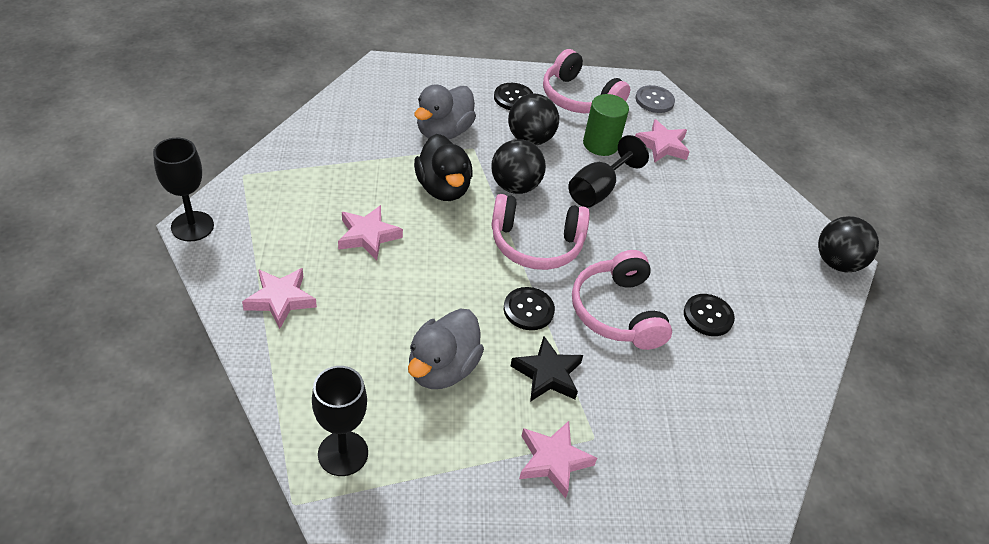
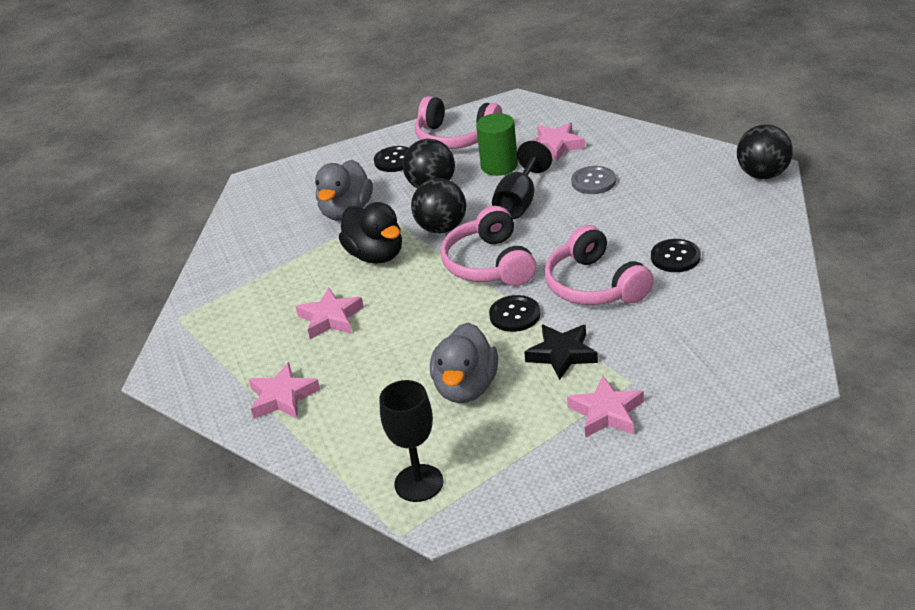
camera: 10 degrees left, 10 degrees down
(192, 226) = (158, 376): black goblet -> none
(536, 244) = (489, 264): pink headphones -> pink headphones turned 90 degrees clockwise
(654, 100) = (527, 113): grey button -> grey button (593, 182)

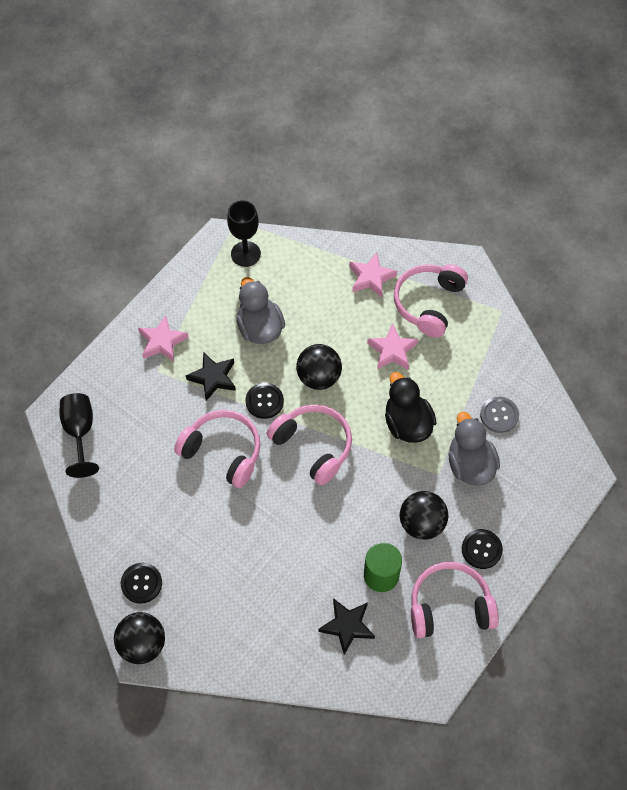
camera: 145 degrees right, 25 degrees up
(245, 349) = (428, 303): none -> pink headphones
(376, 255) = (407, 423): black duck -> black duck turned 45 degrees clockwise
(441, 228) = (377, 473): black ball -> black ball (319, 377)
(519, 202) = (333, 530): black goblet -> black goblet (80, 432)
(556, 145) = (347, 626): pink star -> black star
(593, 182) = (285, 581): grey button -> grey button (499, 415)
(675, 257) = (176, 505): black button -> black button (141, 583)

